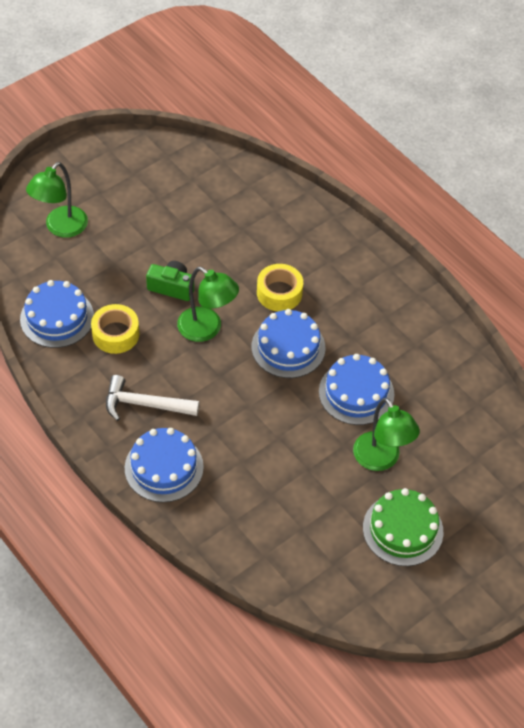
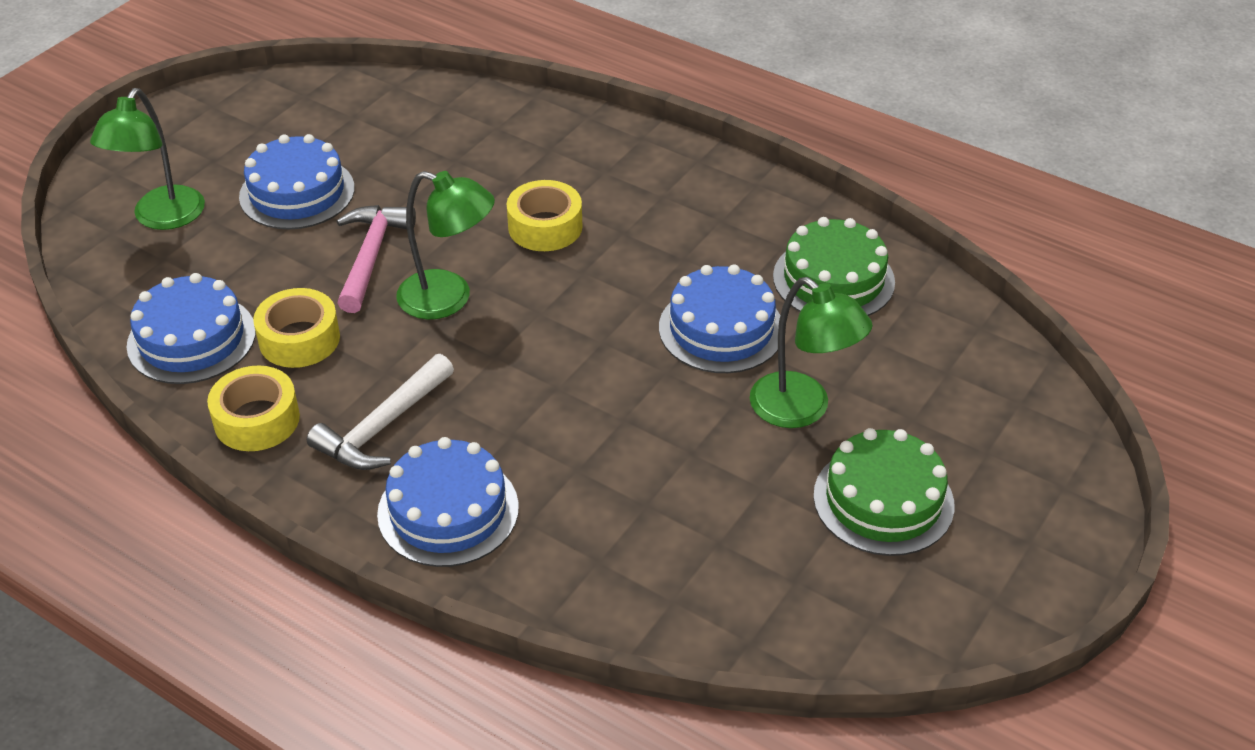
camera: 15 degrees left, 10 degrees down
(78, 381) = (257, 419): none -> yellow tape
(145, 404) = (383, 426): white hammer -> white hammer turned 45 degrees counterclockwise
(172, 287) = (371, 256): green camera -> pink hammer
(288, 347) = (588, 293): blue cake -> blue cake (297, 192)
(436, 377) = (833, 279): none -> green cake

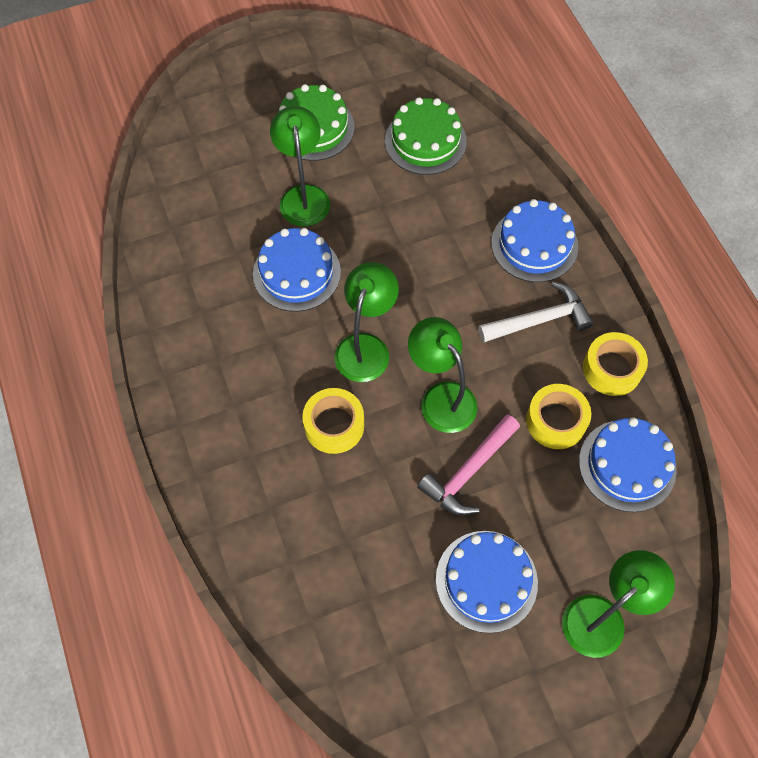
camera: 145 degrees left, 20 degrees up
(572, 302) = (366, 347): none -> green lamp
(833, 279) = (199, 268): green cake -> green cake (425, 141)

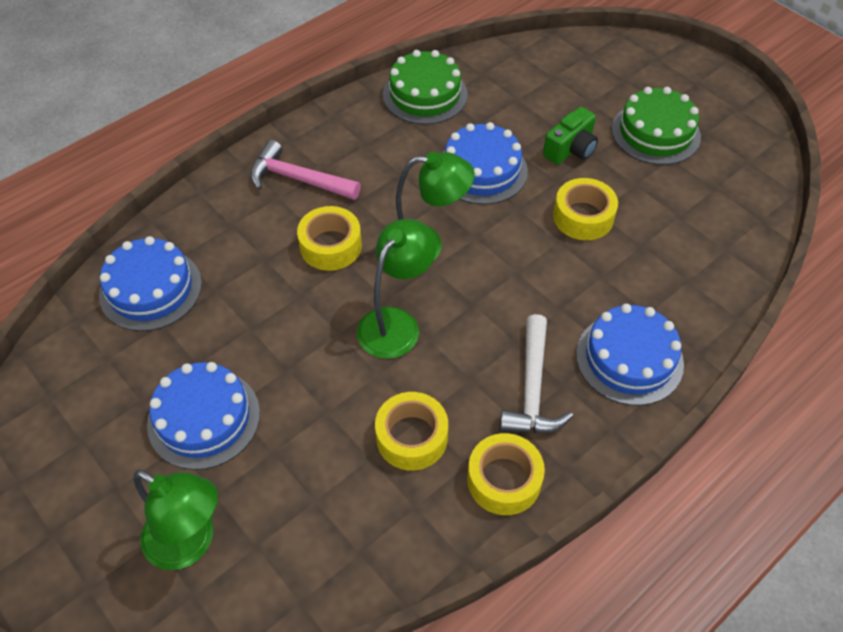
camera: 70 degrees right, 10 degrees down
(303, 196) = (570, 149): green lamp -> green camera
(384, 218) = (583, 217): none -> yellow tape
(425, 141) = (701, 224): green cake -> green cake (425, 94)
(469, 471) = (321, 370): pink hammer -> pink hammer (298, 179)
(539, 320) = (532, 388): white hammer -> white hammer turned 45 degrees clockwise
(627, 465) = (384, 526): blue cake -> blue cake (150, 289)

